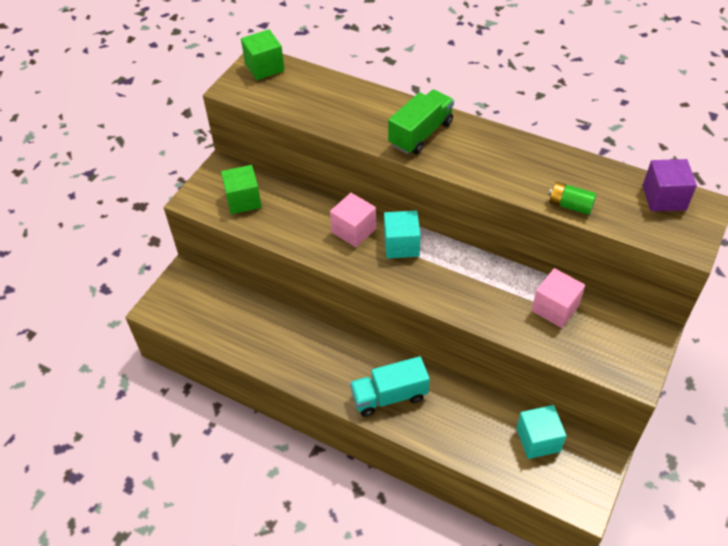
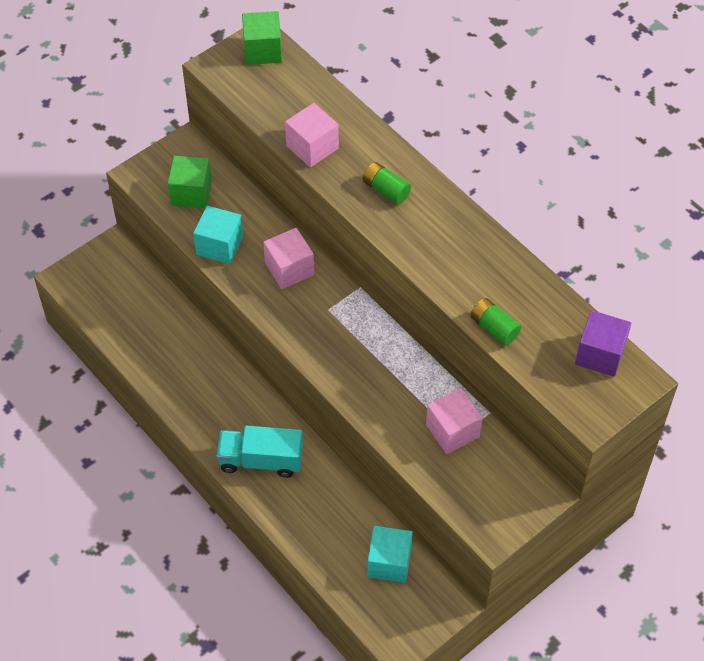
camera: 20 degrees right, 5 degrees up
(343, 121) = (312, 147): none -> pink cube
(401, 245) = (331, 303): turquoise cube -> turquoise cube (219, 245)
(421, 134) = (386, 190): green truck -> green battery

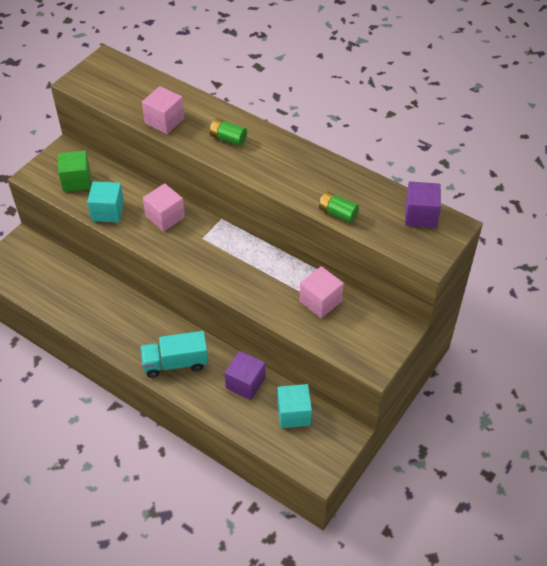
camera: 15 degrees left, 5 degrees down
(263, 50) = (109, 66): green cube -> none
(340, 508) = (245, 383): none -> purple cube

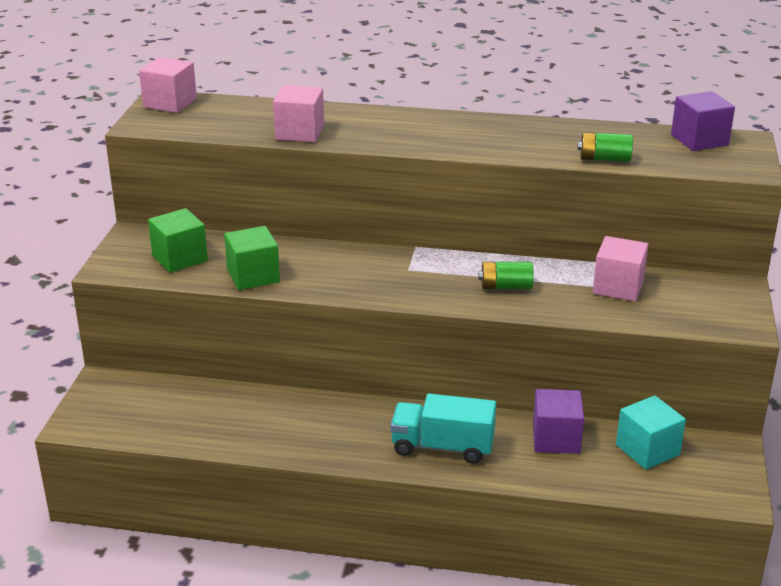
camera: 25 degrees left, 20 degrees down
(108, 211) = (253, 276): turquoise cube -> green cube
(165, 217) = (339, 262): pink cube -> pink cube (170, 103)
(175, 363) = (442, 447): turquoise truck -> turquoise truck turned 45 degrees clockwise
(228, 138) = (399, 130): green battery -> green battery (506, 287)

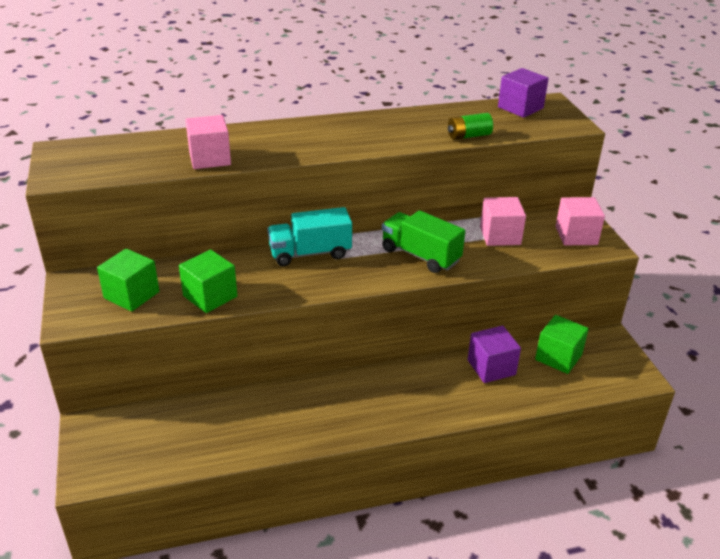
camera: 25 degrees left, 5 degrees up
(170, 103) = (68, 152): pink cube -> pink cube (576, 235)
(442, 447) = (414, 400): turquoise truck -> turquoise truck (310, 253)
(506, 287) = (420, 255): green battery -> green truck
(647, 450) = (558, 357): turquoise cube -> green cube

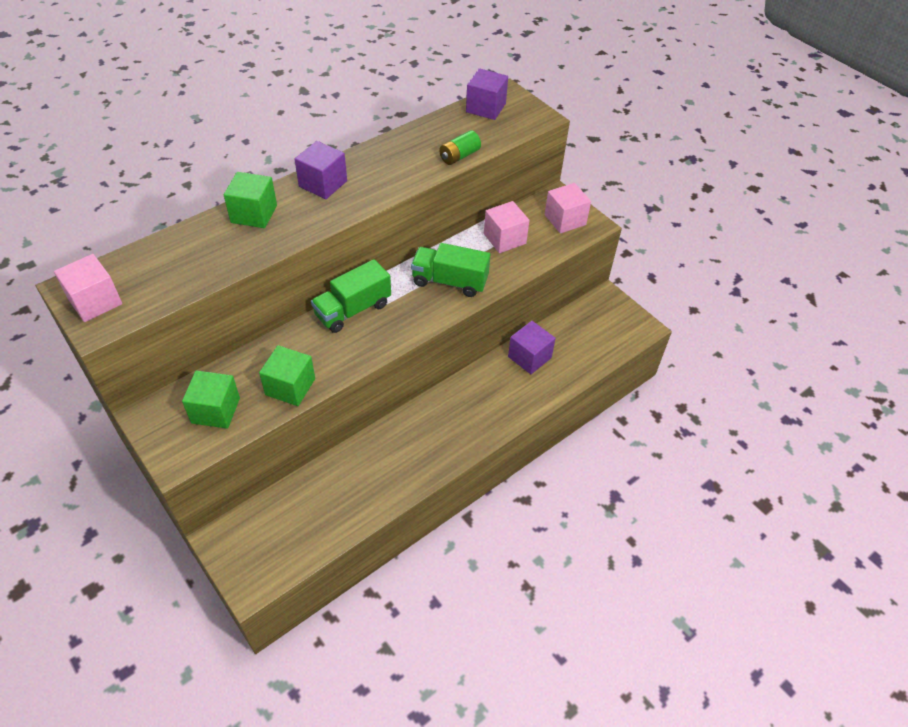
camera: 25 degrees left, 15 degrees up
(210, 158) = (238, 253): pink cube -> pink cube (95, 301)
(310, 253) = (353, 310): turquoise truck -> green truck
(322, 129) = (323, 184): none -> purple cube
(558, 357) = (576, 329): green cube -> green cube (254, 214)

